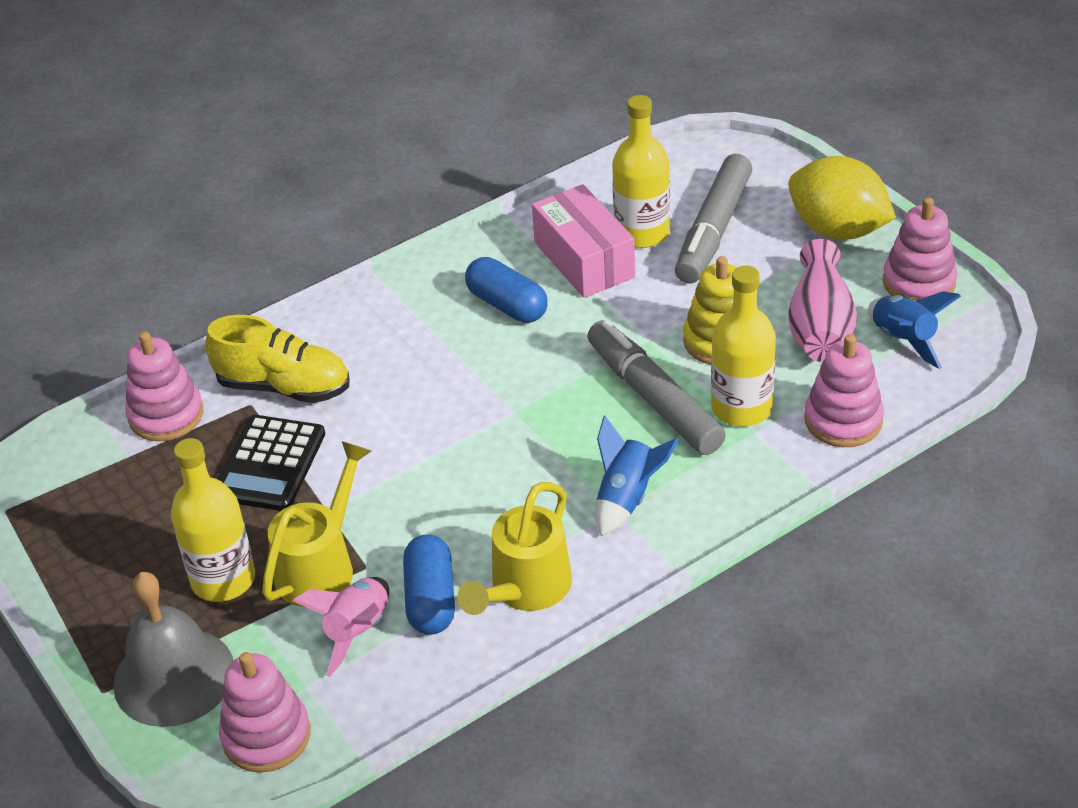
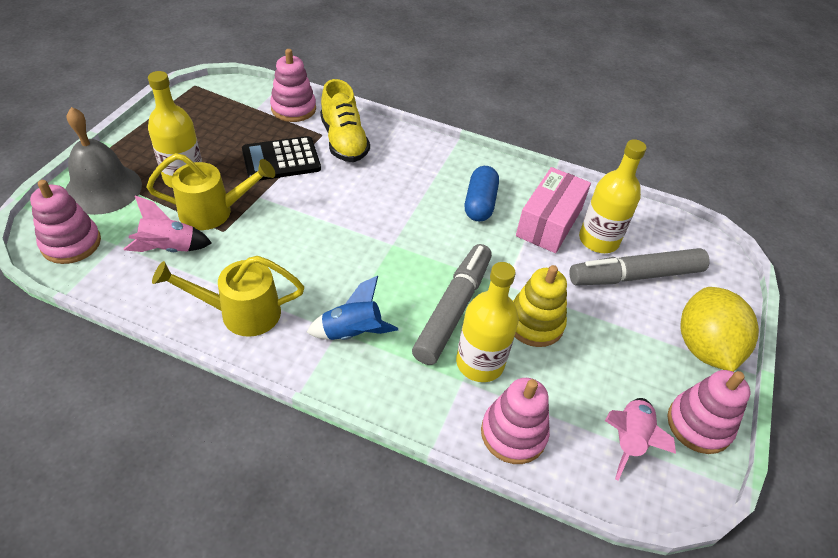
camera: 50 degrees right, 5 degrees up
(431, 599) = (210, 270): blue capsule -> none
(820, 326) = (597, 377): pink vase -> none
(904, 340) = (628, 440): blue rocket -> pink rocket

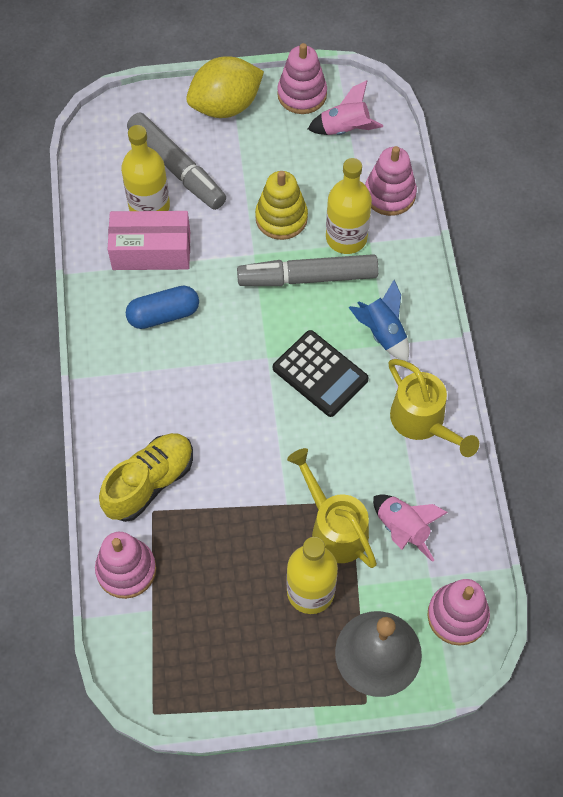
camera: 115 degrees left, 15 degrees up
(281, 160) = (221, 522): black calculator -> black calculator (320, 374)

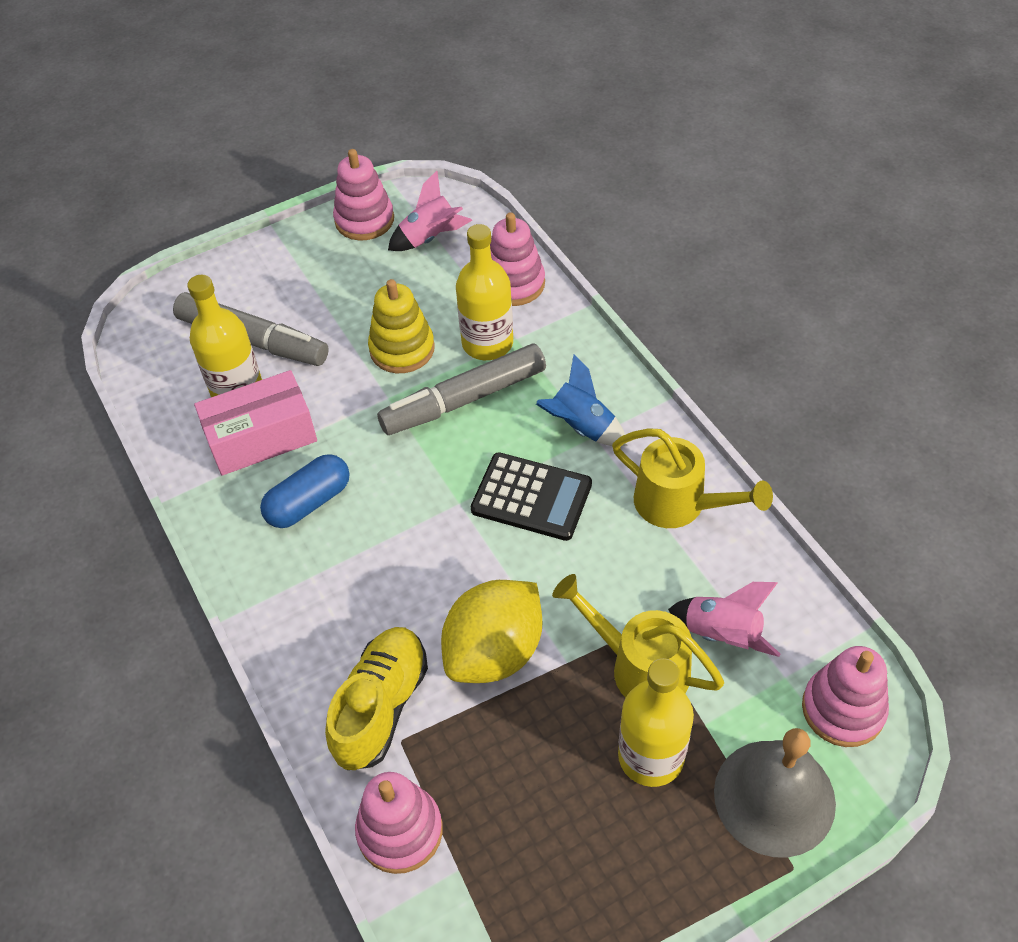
camera: 20 degrees left, 10 degrees down
(225, 106) = (282, 259): yellow lemon -> yellow lemon (494, 652)

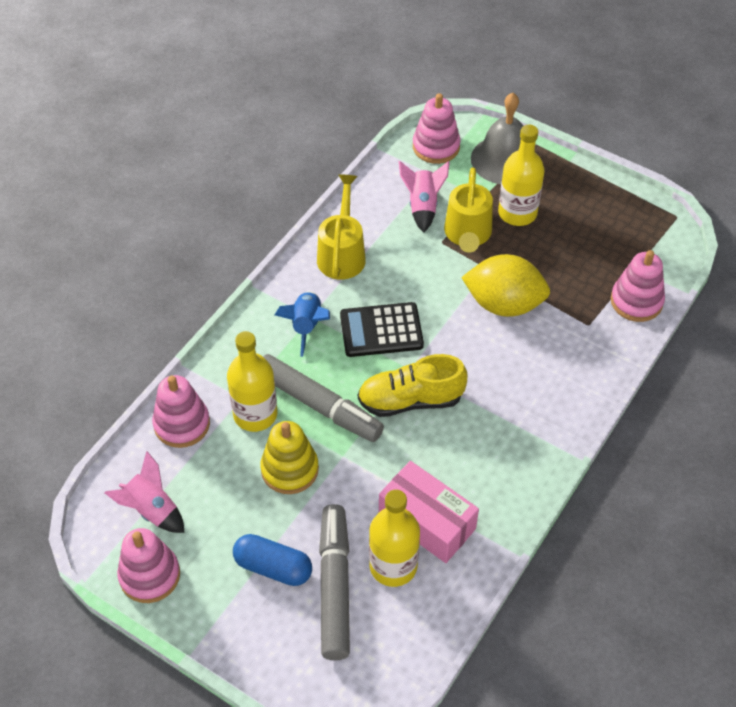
camera: 120 degrees left, 0 degrees up
(309, 502) = (463, 458): blue capsule -> blue capsule (273, 567)
(381, 706) = (576, 343): yellow shoe -> yellow shoe (410, 400)
(531, 497) = (381, 330): black calculator -> black calculator turned 90 degrees counterclockwise

